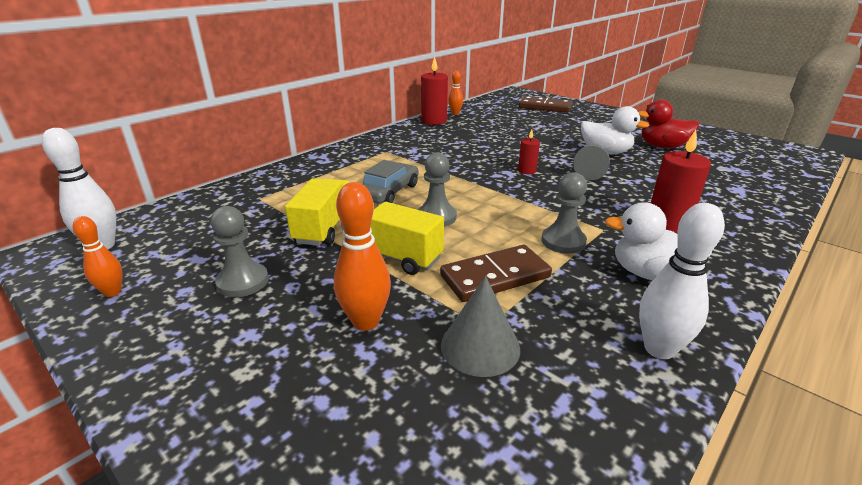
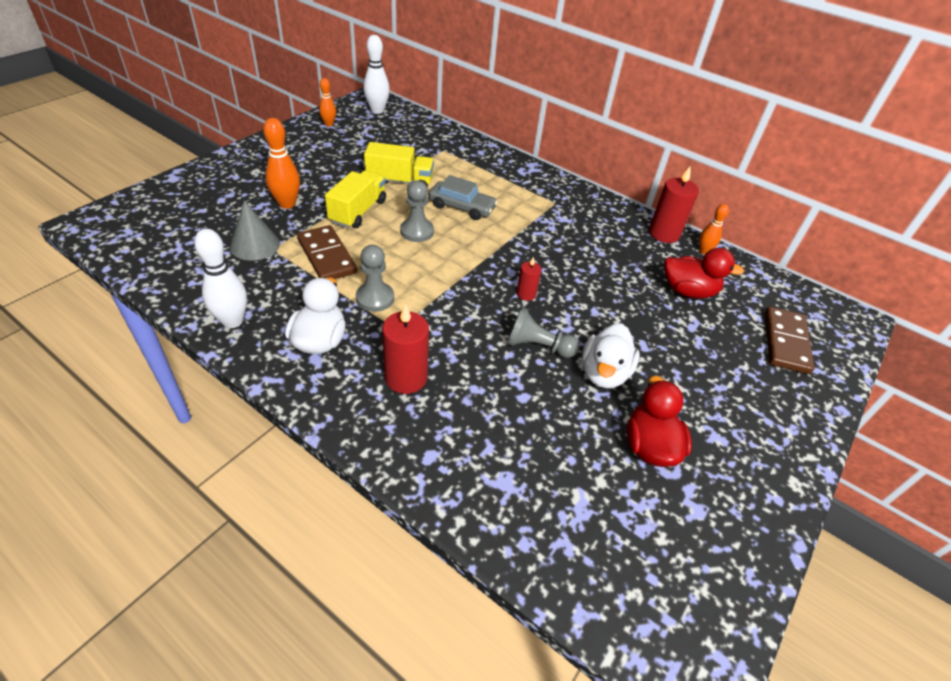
camera: 80 degrees right, 15 degrees up
(243, 282) = (333, 159): grey pawn -> none
(503, 122) = (688, 291): none -> red duck

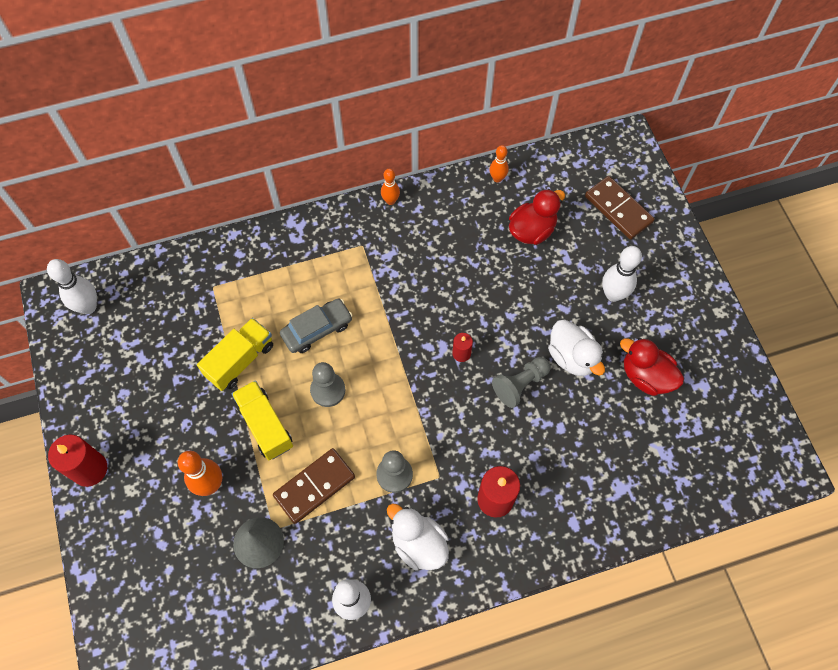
camera: 50 degrees left, 20 degrees up
(326, 256) = (314, 486): brown domino -> brown domino turned 45 degrees counterclockwise
(329, 124) = (83, 372): orange bowling pin -> orange bowling pin (390, 201)
(664, 233) = (458, 190): red candle -> red candle (89, 469)
(701, 377) = (613, 294): none -> white bowling pin

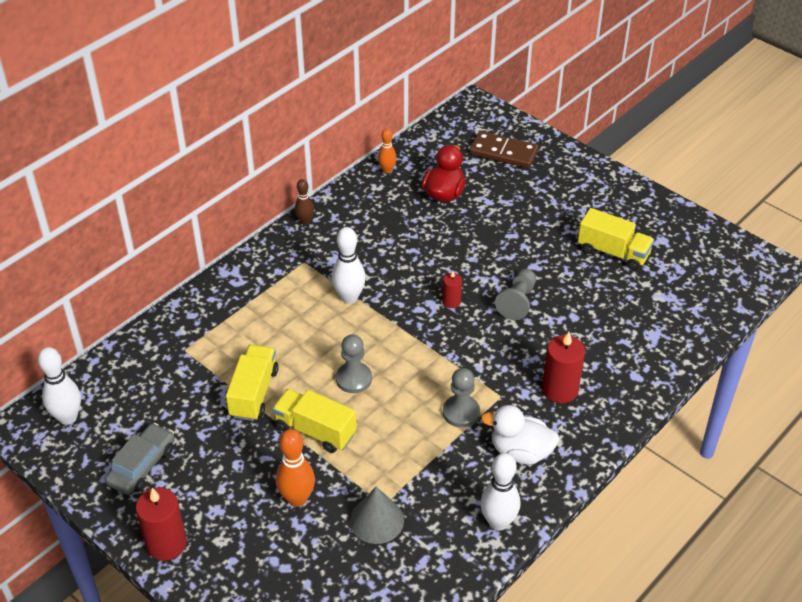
camera: 30 degrees left, 20 degrees down
(314, 486) = (396, 454): brown domino -> none
(317, 329) = (309, 339): grey car -> grey car (142, 465)
(390, 201) = (305, 221): orange bowling pin -> brown bowling pin
(572, 357) = (545, 265): white duck -> none
(613, 294) = (544, 209): white bowling pin -> white bowling pin (349, 297)
(646, 376) = (613, 252): red duck -> yellow truck

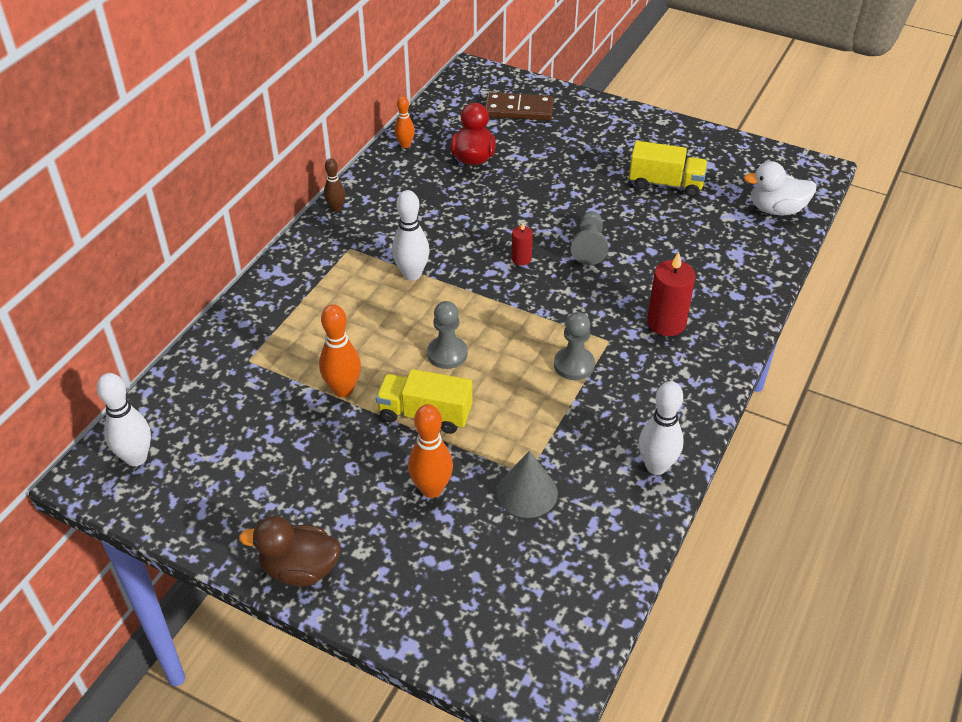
camera: 15 degrees left, 0 degrees up
(142, 465) = (242, 491): grey car -> none
(166, 543) = (300, 569): red candle -> brown duck
(254, 393) = (343, 389): yellow truck -> orange bowling pin
(520, 451) = (651, 391): white duck -> white duck (776, 209)

